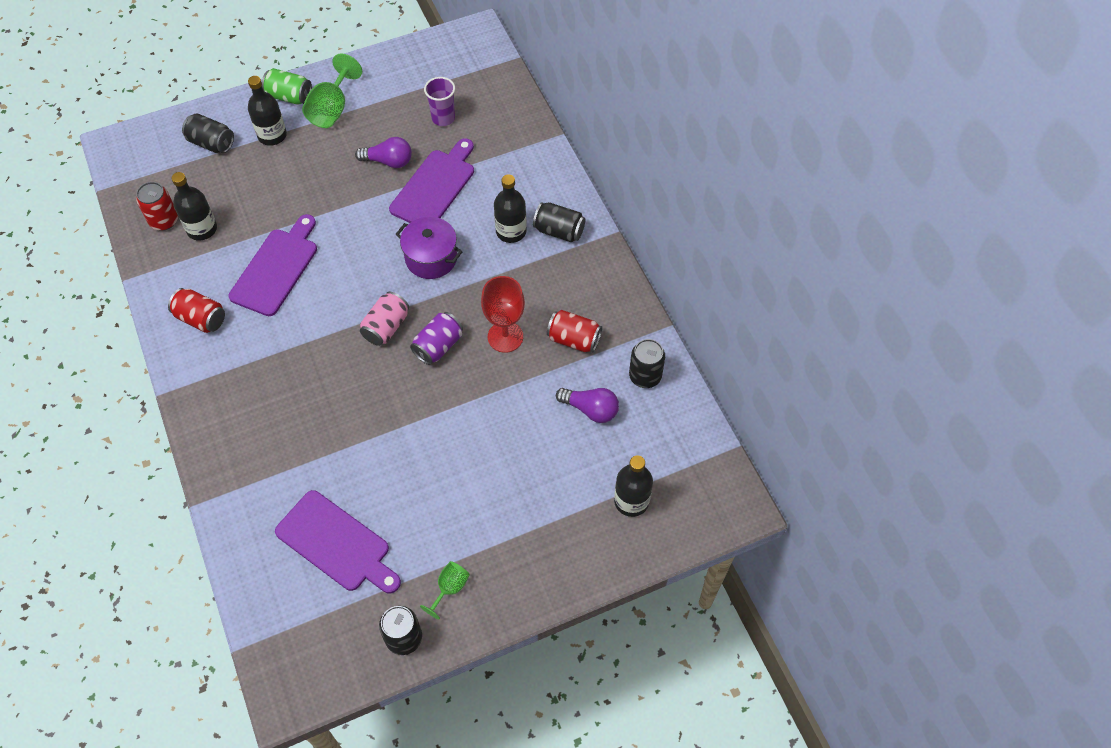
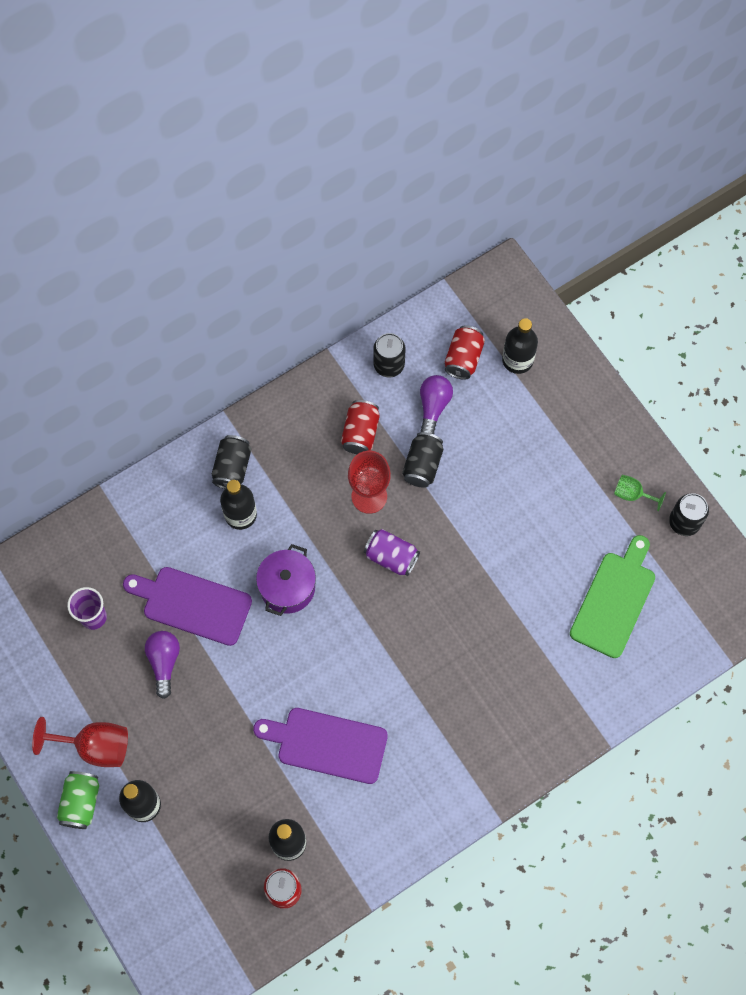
camera: 100 degrees left, 10 degrees up
(201, 318) = (403, 805): red can -> red can (463, 358)
(211, 143) = (164, 873): black can -> black can (422, 465)
(332, 109) = (95, 746): green goblet -> red goblet
(337, 543) = (614, 600): purple cutting board -> green cutting board
(386, 327) = (379, 612): pink can -> none

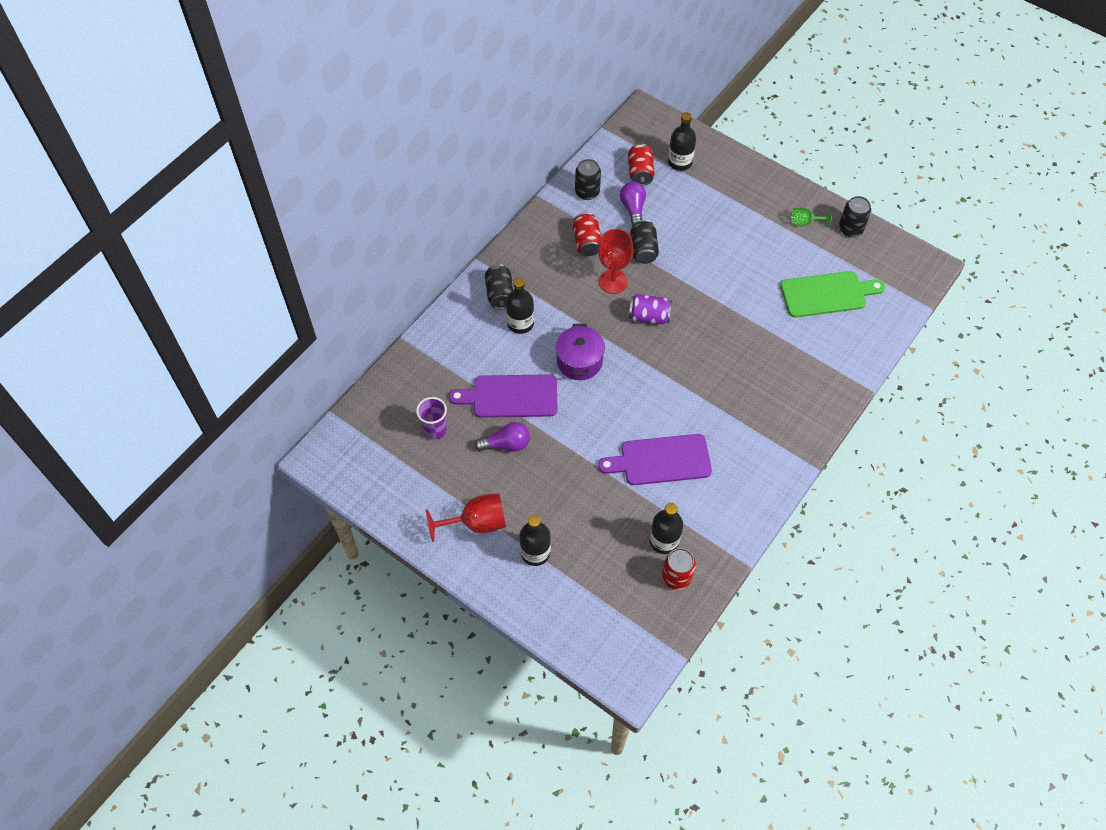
camera: 20 degrees left, 10 degrees down
(81, 802) = (483, 568): green can -> none
(164, 662) = (506, 444): purple light bulb -> purple light bulb turned 105 degrees clockwise
(614, 600) = (827, 294): green cutting board -> green cutting board turned 75 degrees clockwise

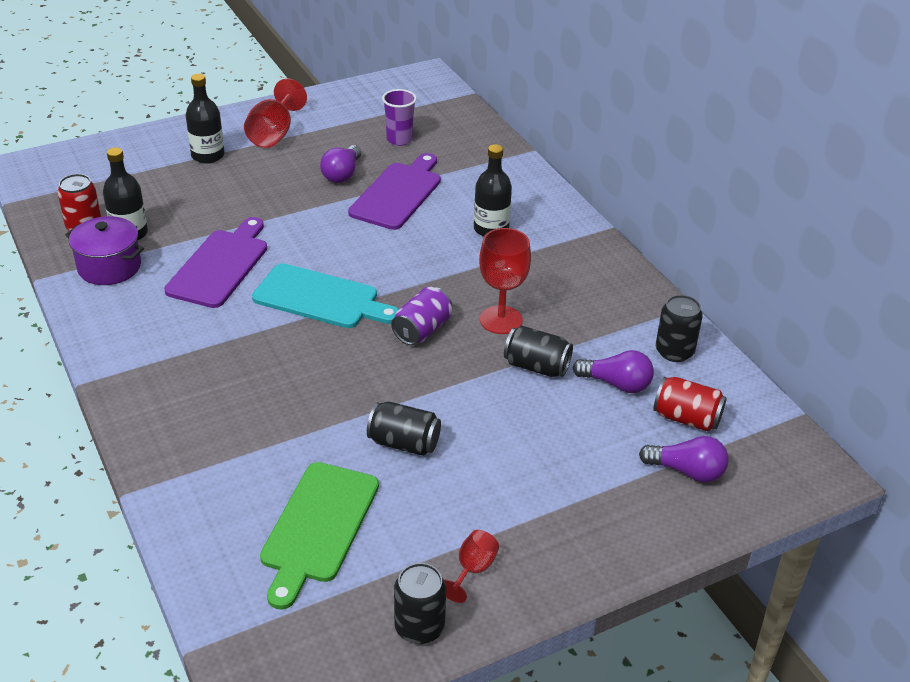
camera: 115 degrees right, 20 degrees down
(500, 294) = (546, 228): black can -> black can (404, 443)
(579, 361) = (402, 253): purple pot -> purple pot (109, 267)
(587, 242) = (582, 320): red can -> none
(655, 384) = (321, 298): none -> turquoise cutting board
(680, 162) = (687, 471): black bottle -> purple light bulb
(804, 222) = (472, 570): green goblet -> red goblet

